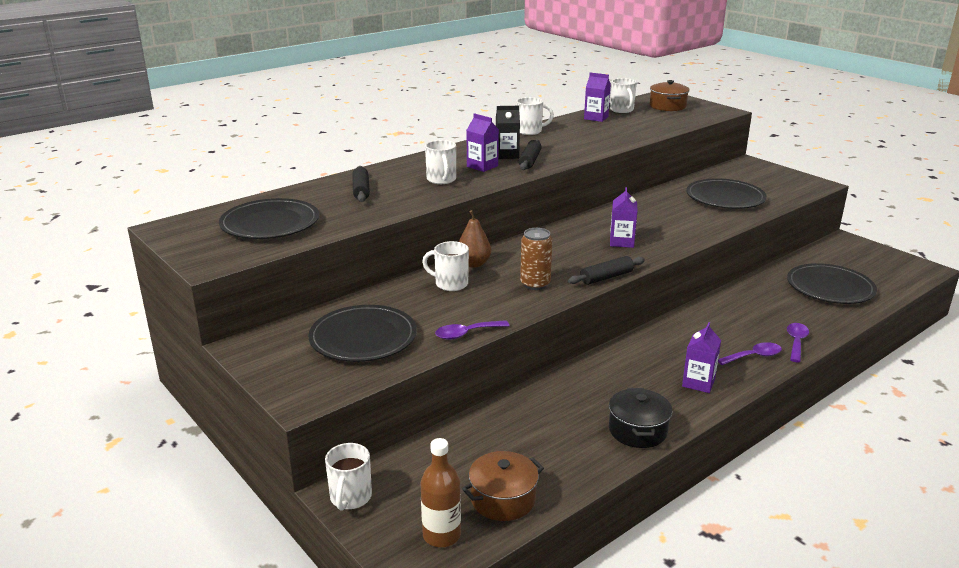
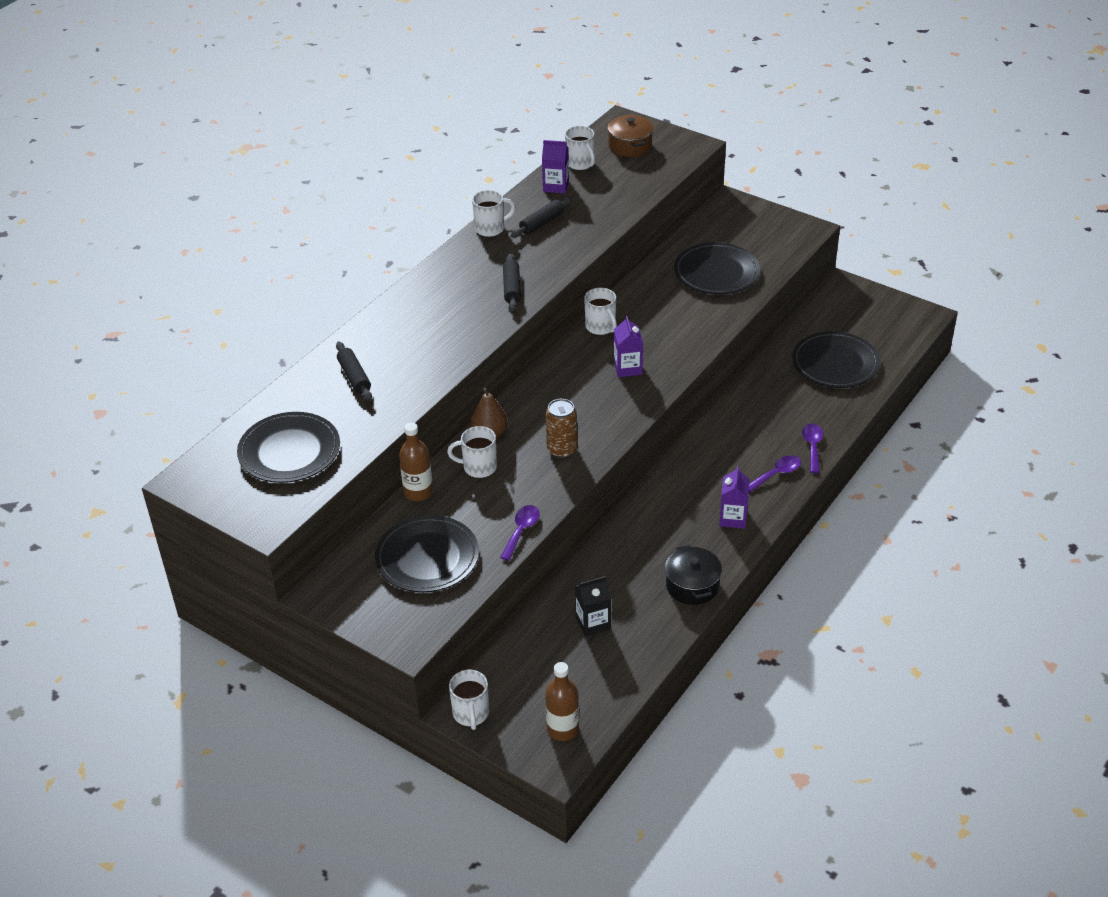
camera: 15 degrees left, 15 degrees up
(385, 291) = (418, 492): none -> brown bottle
(441, 180) = (431, 341): white mug -> white mug (601, 327)
(466, 334) = (521, 531): purple spoon -> purple spoon turned 150 degrees clockwise
(482, 166) = (464, 308): purple carton -> none
(503, 499) = (600, 683): brown pot -> none
(507, 155) = (483, 281): black carton -> black carton (593, 623)
(606, 277) = (628, 425): black rolling pin -> black rolling pin (542, 223)

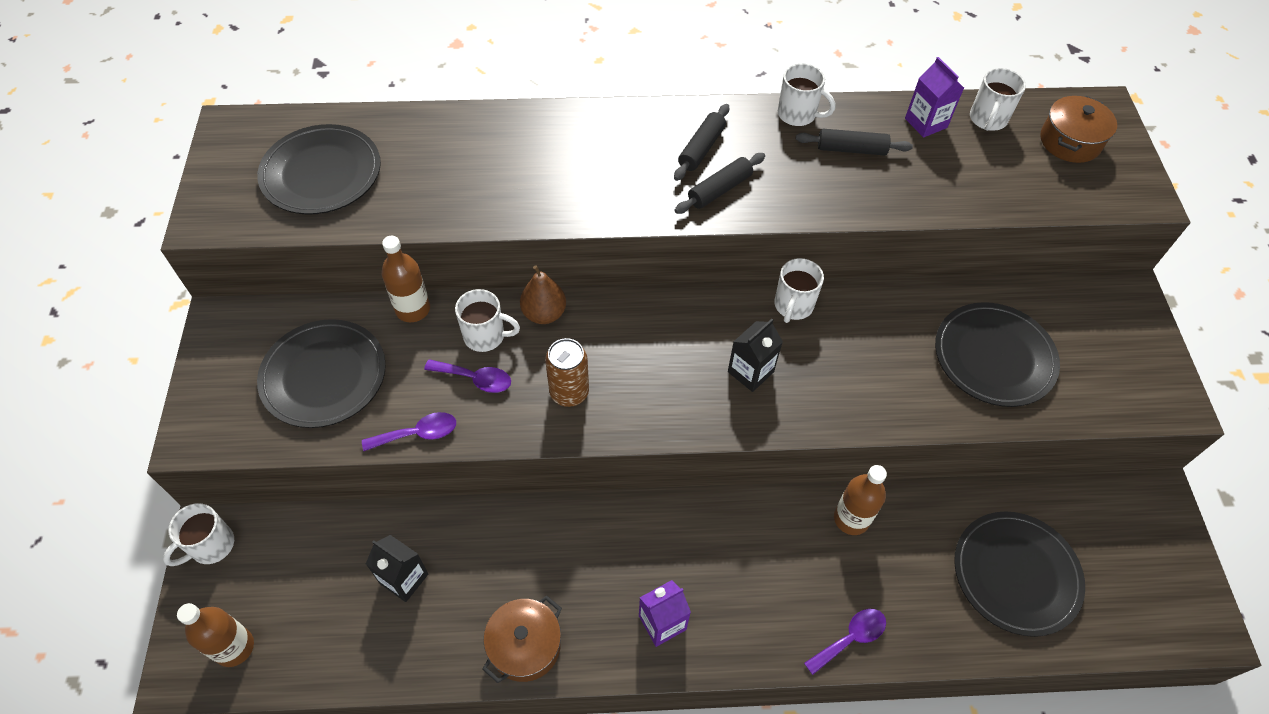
camera: 50 degrees right, 15 degrees up
(354, 377) = (468, 153): black rolling pin -> black rolling pin (701, 148)
(478, 467) = (486, 336): white mug -> white mug turned 135 degrees clockwise
(628, 368) = (750, 372): purple carton -> black carton
(692, 585) = (525, 646): black pot -> brown pot
(743, 406) = (851, 519): none -> brown bottle
(777, 474) = (771, 626): purple spoon -> purple spoon (475, 379)

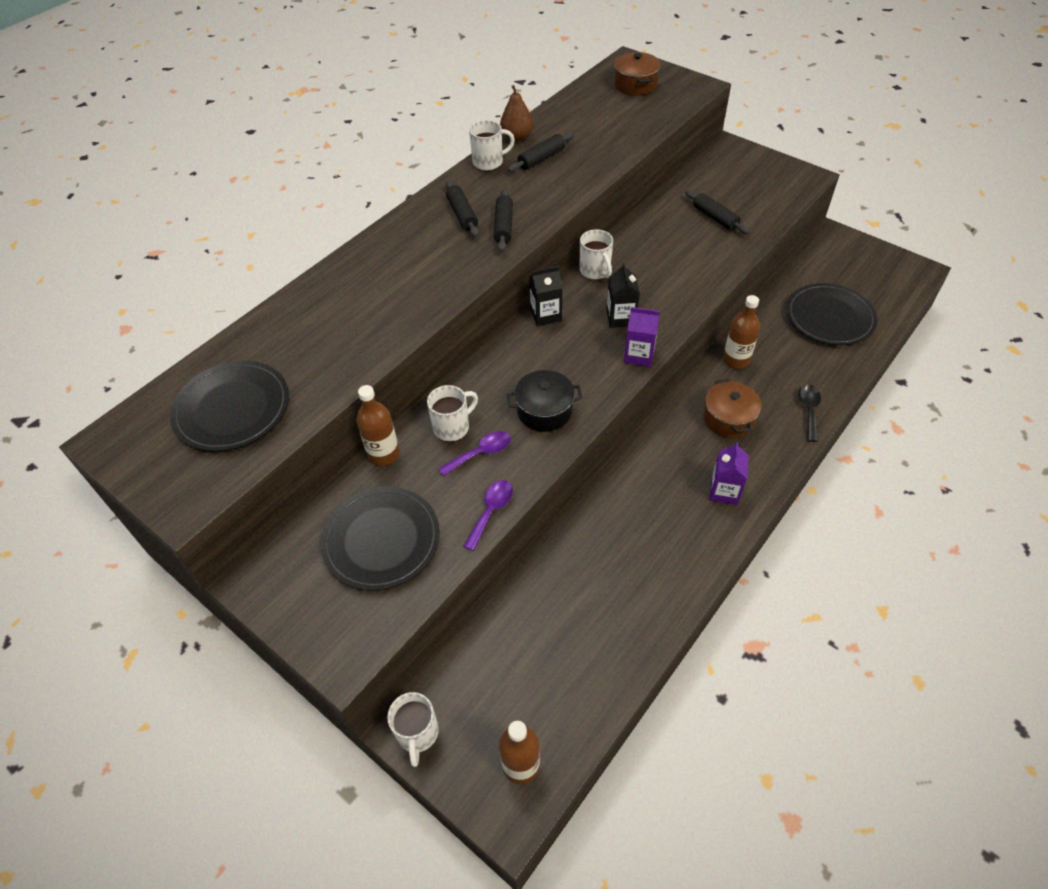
camera: 45 degrees left, 5 degrees down
(404, 578) = (566, 616): black carton -> black carton (545, 315)
(525, 646) = (678, 575): brown pot -> brown pot (728, 418)
(544, 313) = (469, 386): brown pear -> brown pear (517, 137)
(569, 392) = (544, 410): brown can -> black pot
(850, 638) = (808, 410): purple spoon -> black spoon
(926, 123) = (559, 121): purple carton -> purple carton (639, 355)
(987, 119) = (585, 100): white mug -> none
(994, 357) = (715, 218): black plate -> black rolling pin

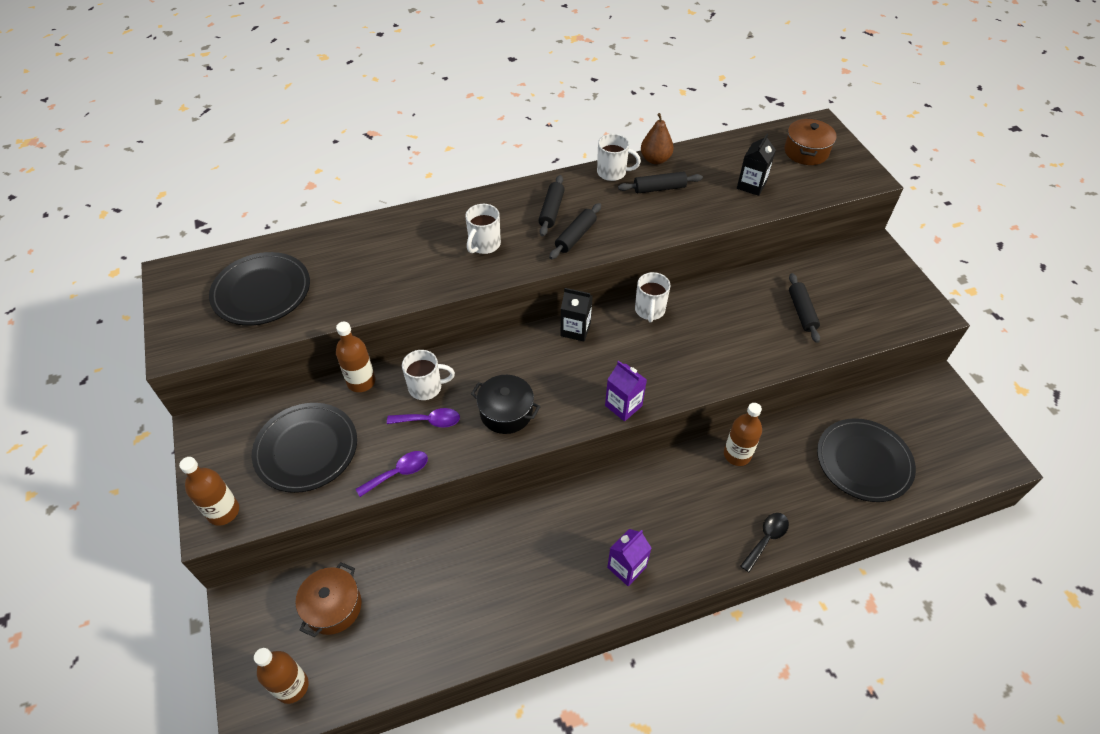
camera: 30 degrees right, 0 degrees up
(345, 641) = (223, 511): none -> brown bottle
(417, 733) = (244, 613): white mug -> white mug (484, 245)
(620, 318) = (636, 364): black carton -> black carton (751, 185)
(728, 418) = (685, 505): brown pot -> brown pot (333, 607)

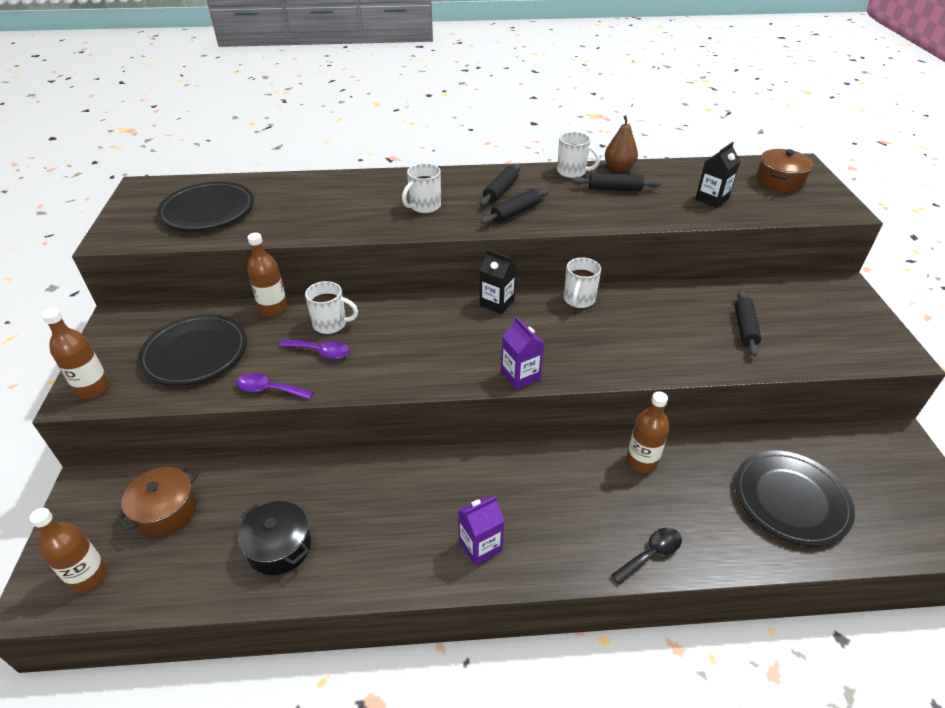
camera: 15 degrees right, 10 degrees down
(398, 473) = (269, 389): purple spoon -> purple spoon turned 150 degrees counterclockwise
(506, 412) = (398, 359): black pot -> black pot (279, 547)

